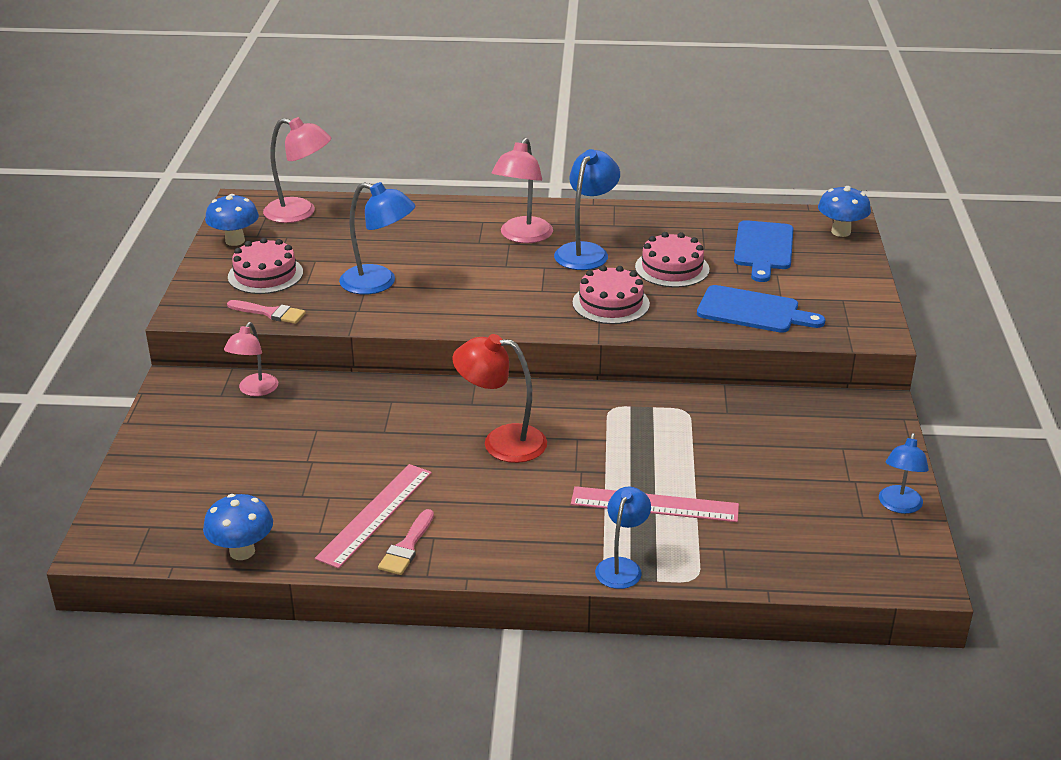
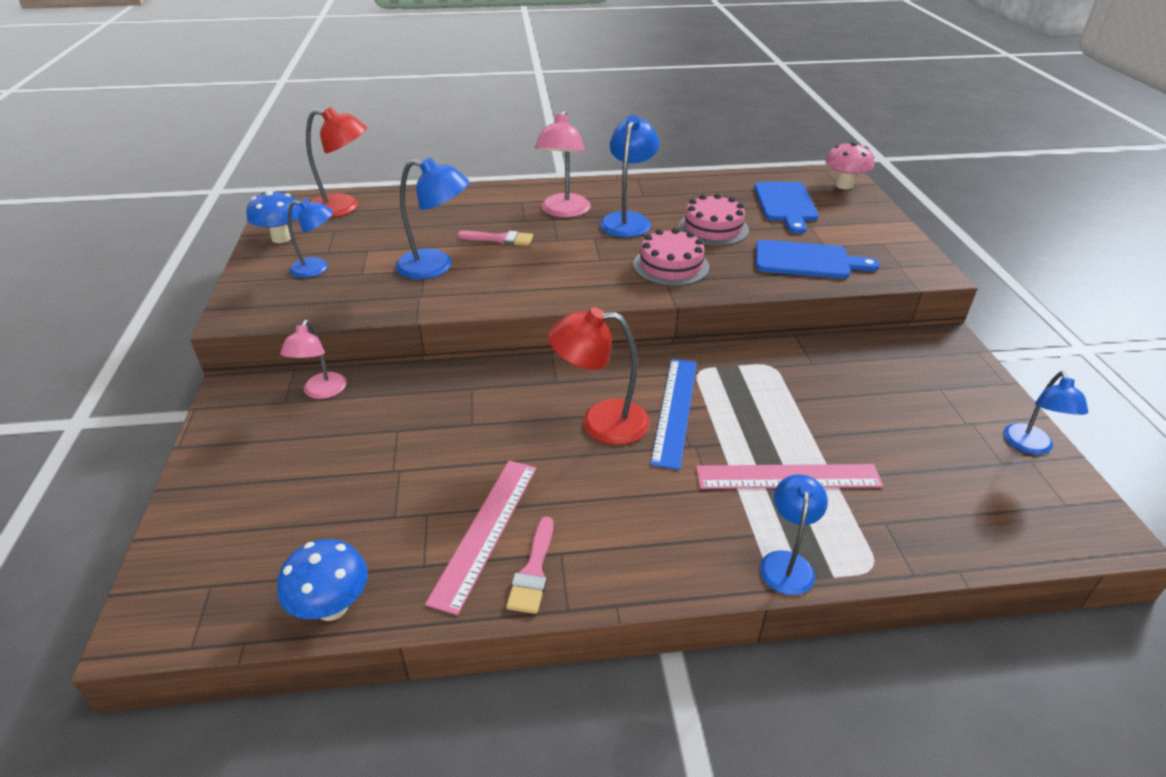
camera: 10 degrees left, 5 degrees up
(265, 274) = (317, 268): pink cake -> blue lamp
(270, 313) = (328, 307): pink brush -> pink brush (500, 239)
(300, 213) = (344, 207): pink lamp -> red lamp
(574, 440) = (675, 410): none -> blue ruler
(841, 232) = (844, 185): blue mushroom -> pink mushroom

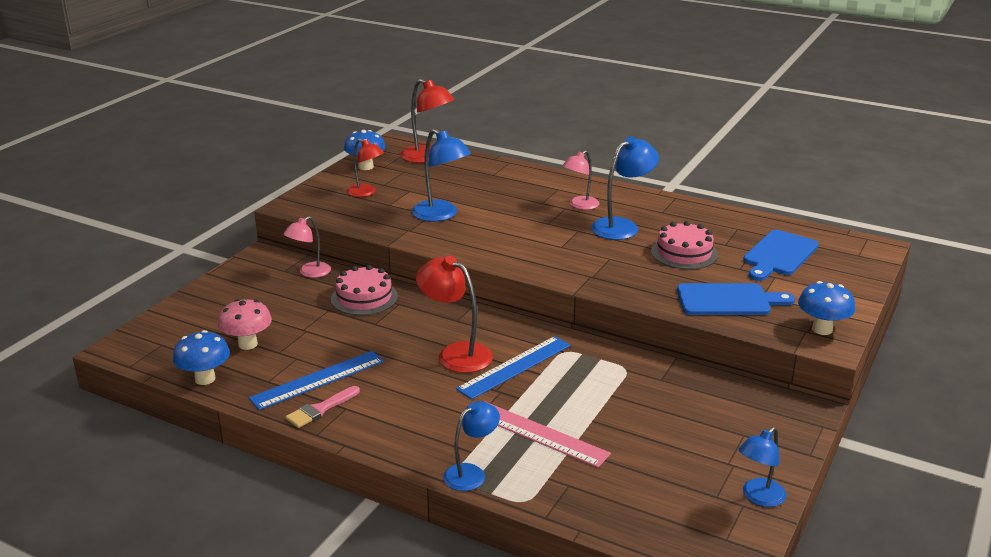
camera: 35 degrees right, 10 degrees down
(317, 268) = (366, 193): blue lamp -> red lamp
(485, 531) = (318, 380): pink ruler -> blue ruler
(500, 239) = (507, 210): pink brush -> none
(564, 212) = (580, 205): pink lamp -> pink lamp, size x0.66
(671, 266) = (609, 268): pink cake -> pink cake (364, 298)
(806, 261) = (728, 300): blue cutting board -> blue cutting board turned 45 degrees counterclockwise
(844, 185) = (863, 257): pink mushroom -> pink mushroom (248, 344)
(907, 260) = (822, 329): none -> blue mushroom

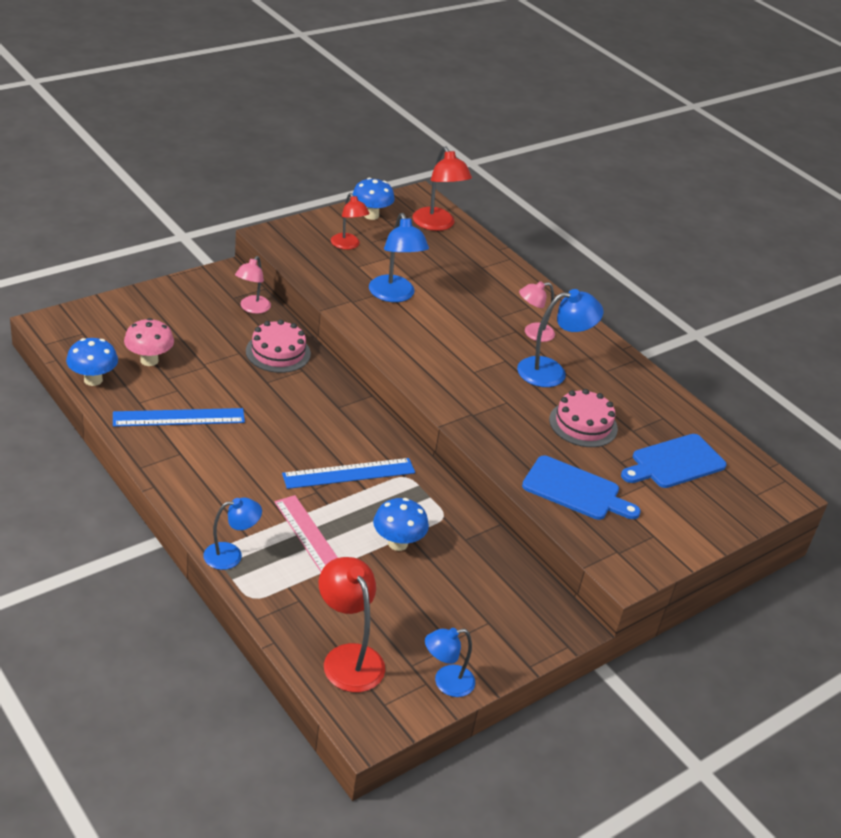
camera: 20 degrees right, 10 degrees up
(309, 273) = (252, 308): pink lamp -> pink lamp turned 45 degrees counterclockwise
(320, 409) = (160, 446): pink brush -> none
(456, 354) = (310, 440): red lamp -> red lamp (348, 657)
(822, 329) = (634, 556): blue mushroom -> blue mushroom (397, 543)

